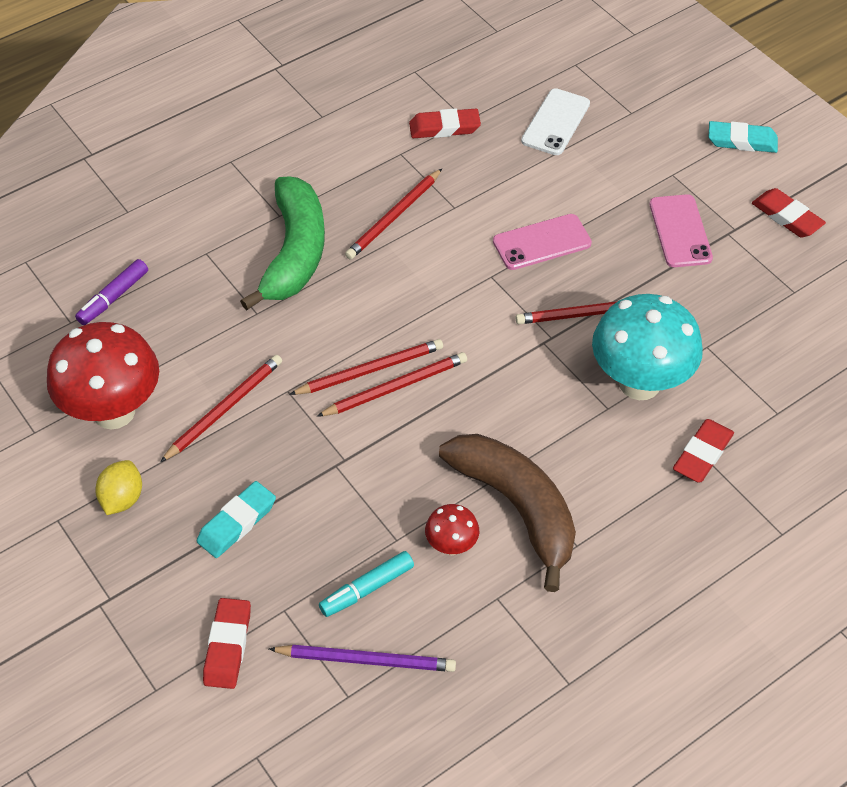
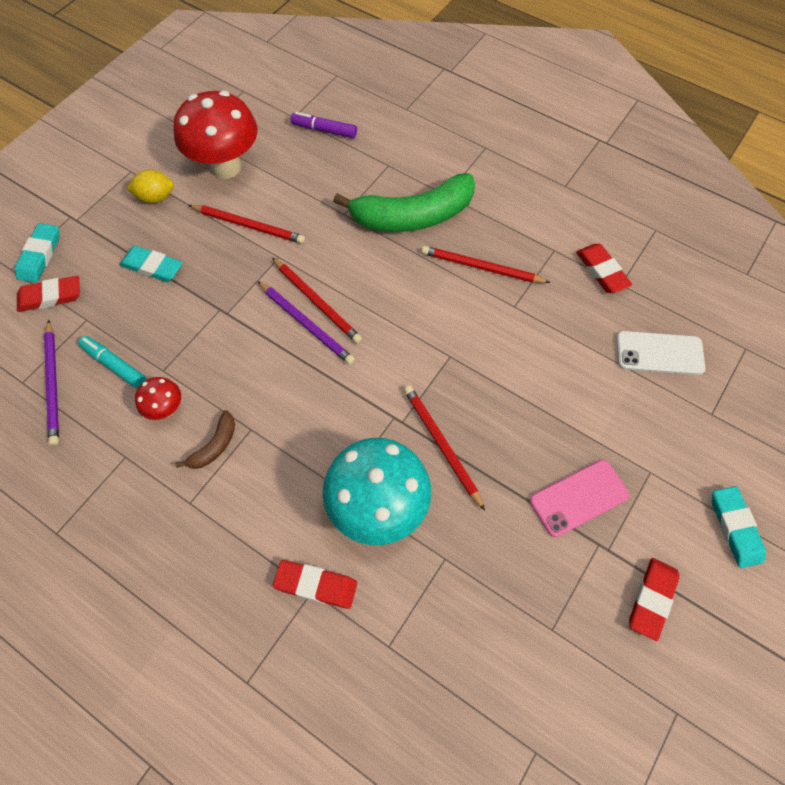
camera: 70 degrees right, 10 degrees up
(151, 650) = (40, 256): none -> turquoise eraser
(395, 387) = (306, 324): red pencil -> purple pencil
(517, 507) = (214, 446): brown banana -> brown banana, size x0.44
(542, 242) = (506, 383): pink phone -> none

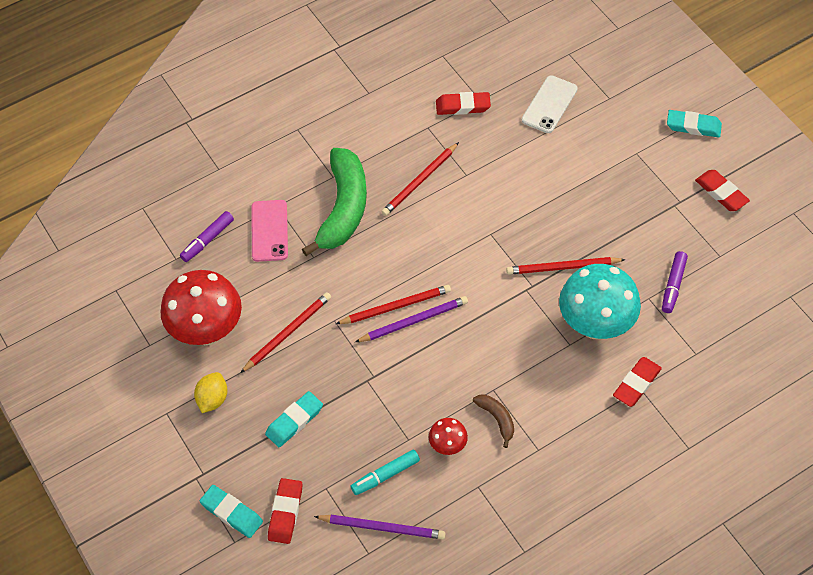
camera: 65 degrees left, 5 degrees down
(477, 583) = (673, 285): none -> purple marker
(579, 498) = (637, 202): pink phone -> pink phone (269, 231)

